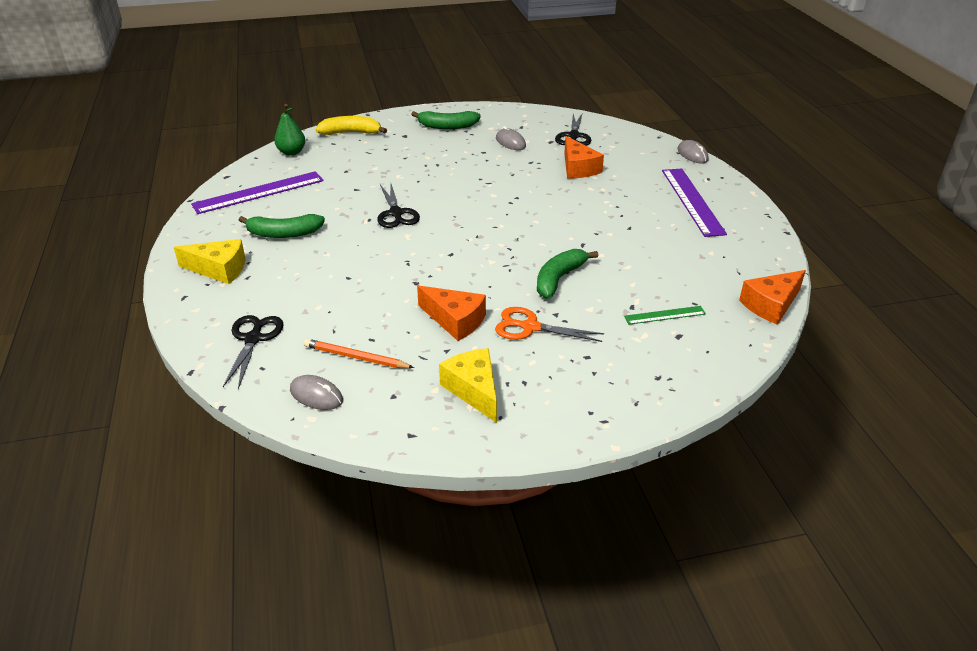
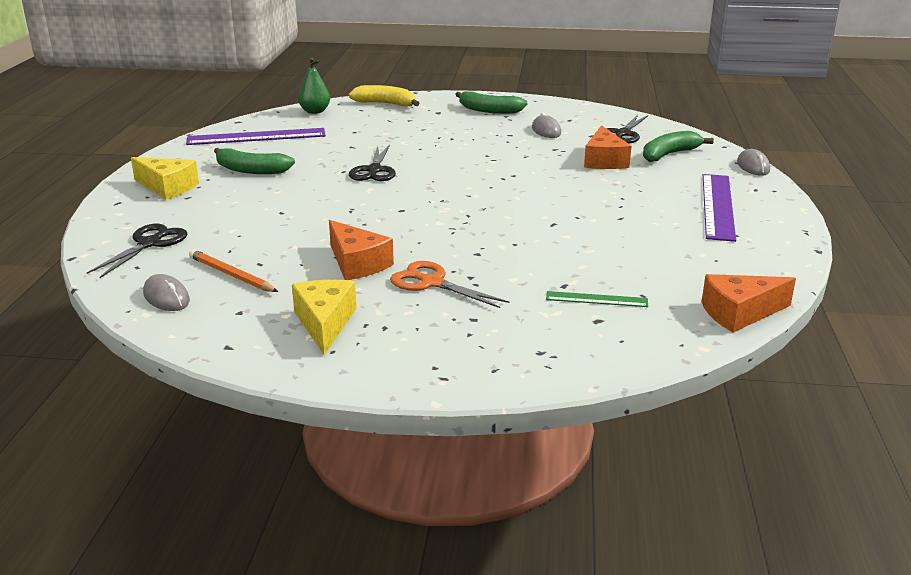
camera: 20 degrees right, 10 degrees down
(559, 279) = (500, 248): green banana -> green banana (669, 154)

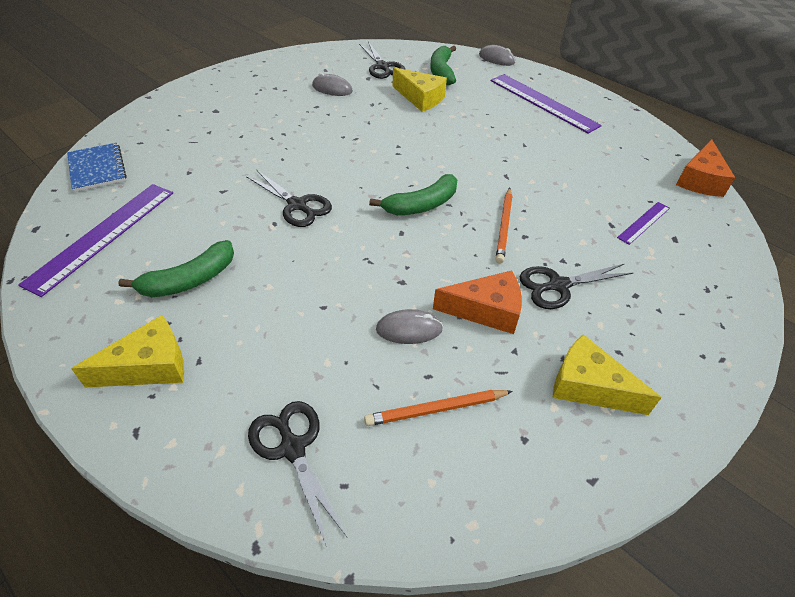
camera: 55 degrees left, 20 degrees up
(166, 297) = (446, 488): grey mouse -> grey mouse (409, 329)
(315, 111) = (97, 169): green pear -> blue notebook
(386, 104) = (149, 124): yellow banana -> none
(432, 283) = (558, 285): orange scissors -> black scissors
(475, 242) = (504, 226): none -> orange pencil
(489, 110) = (251, 88): green banana -> green banana (421, 205)
(596, 299) = (644, 222): green ruler -> purple ruler
(604, 160) = (420, 98): orange cheese -> yellow cheese

